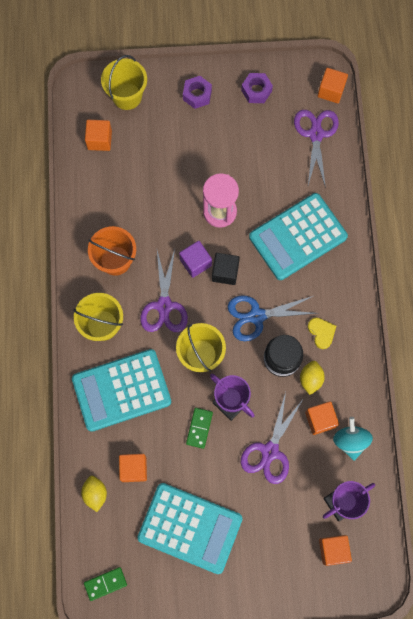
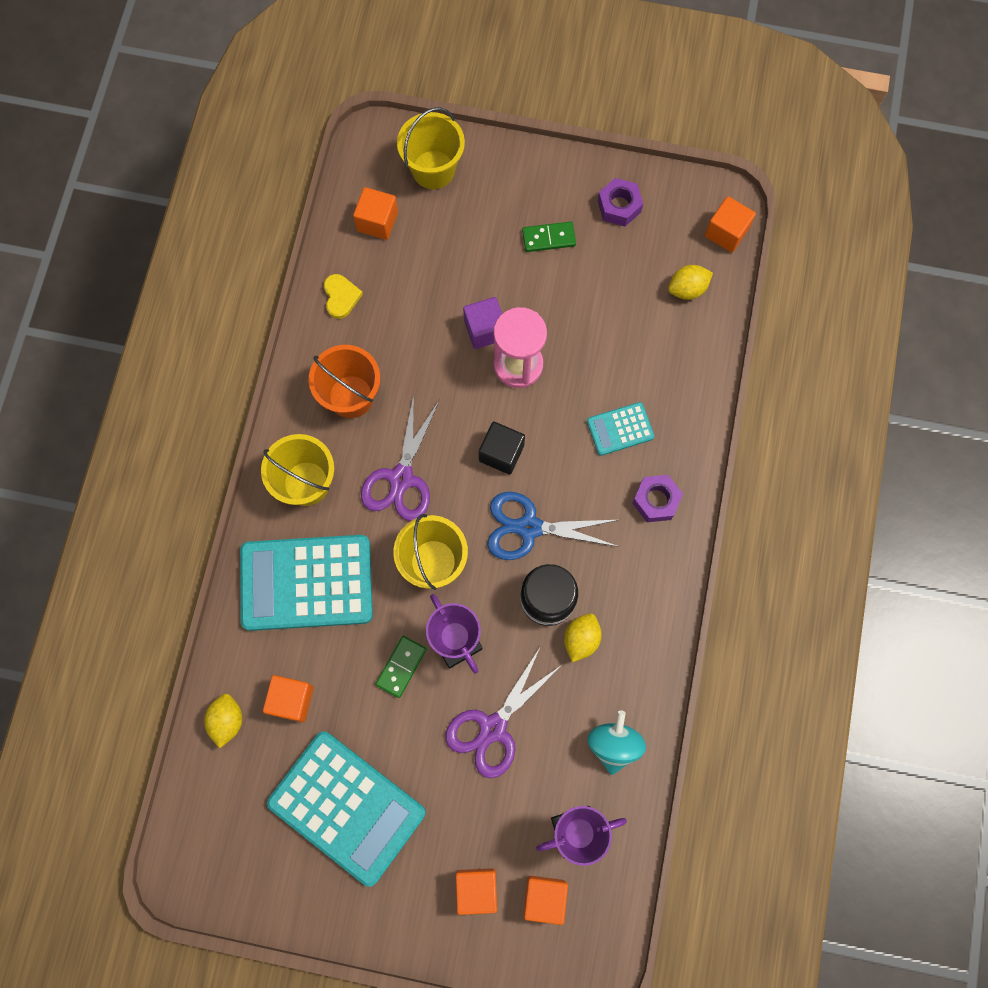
camera: 15 degrees right, 0 degrees up
(105, 583) = (204, 854): green domino -> green domino (548, 238)
(195, 262) = (463, 428): purple cube -> purple cube (485, 330)
(197, 95) = (533, 191): purple nut -> purple nut (656, 500)
(297, 237) = (620, 429): turquoise calculator -> turquoise calculator, size x0.47
(316, 134) = (687, 289): purple scissors -> yellow lemon
(320, 419) = (578, 702): orange cube -> orange cube (476, 889)
(321, 332) = (616, 576): yellow heart -> yellow heart (341, 297)

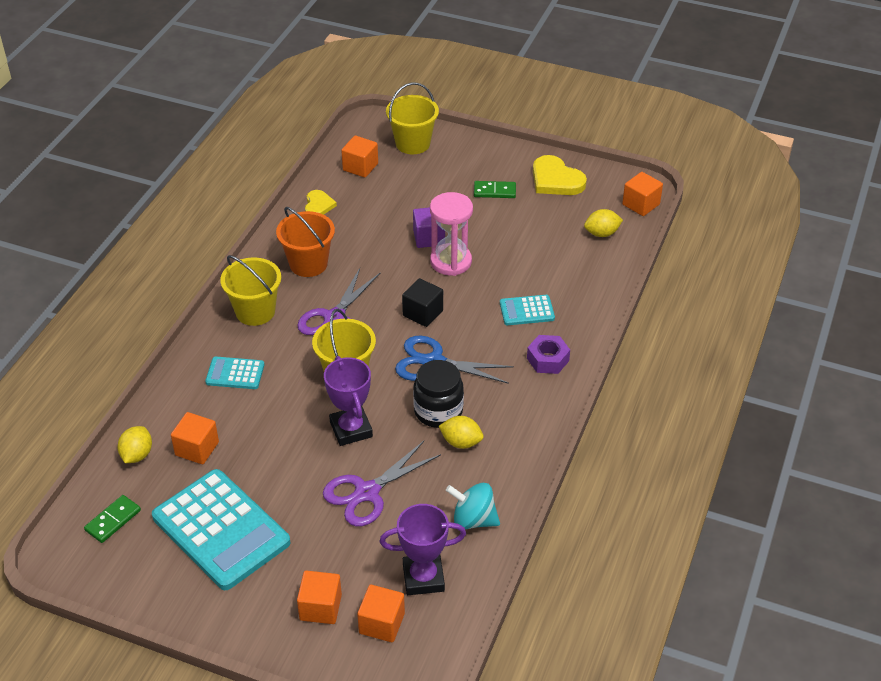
camera: 10 degrees right, 30 degrees down
(306, 583) = (235, 374): turquoise calculator -> turquoise calculator, size x0.47
(401, 667) = (298, 439): green domino -> green domino (113, 520)
(581, 639) = (461, 442): yellow lemon -> yellow lemon turned 75 degrees clockwise
(614, 744) = (473, 519): turquoise spinning top -> turquoise spinning top turned 90 degrees counterclockwise
(619, 206) = (556, 180): purple nut -> yellow heart

